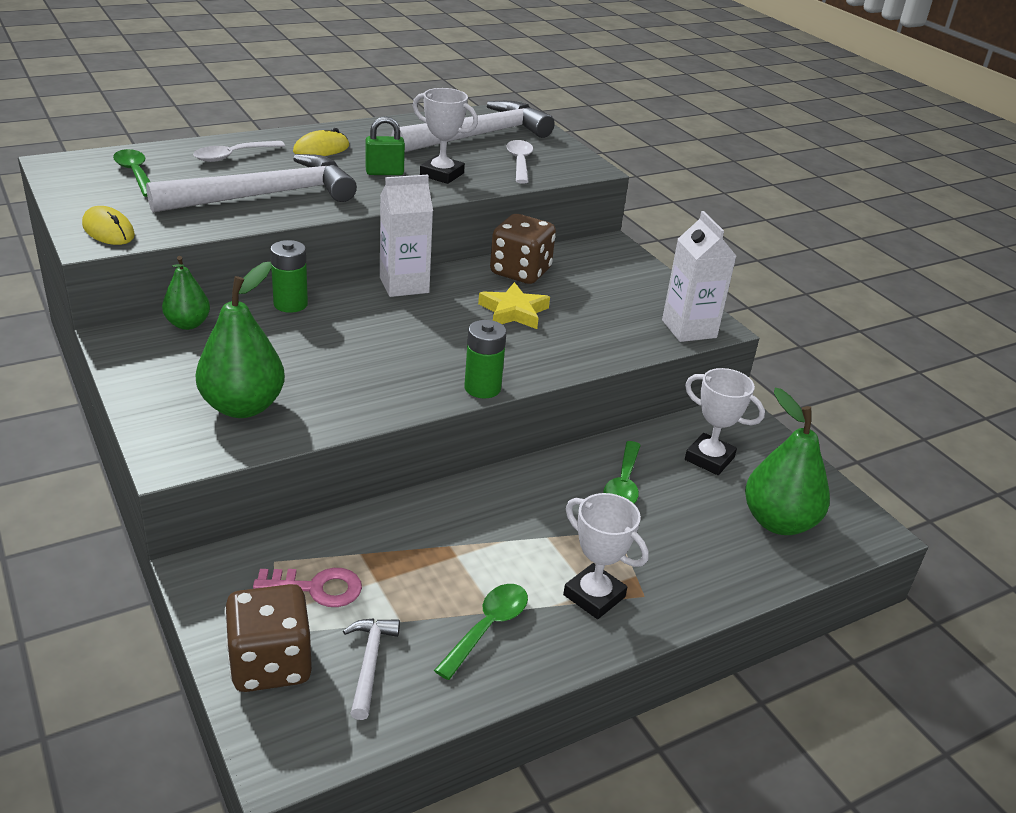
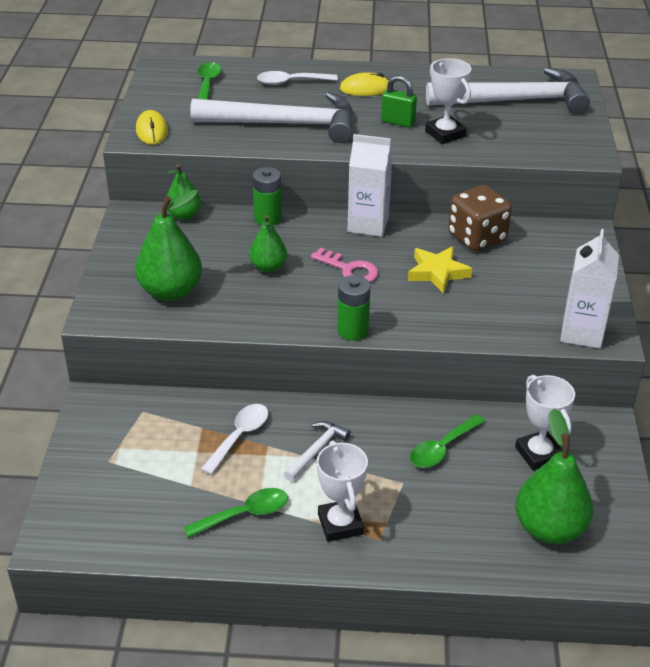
camera: 35 degrees right, 5 degrees up
(270, 664) = (89, 479): brown dice -> none
(317, 588) = (155, 440): pink key -> pink key (349, 269)
(335, 351) = (268, 267): none -> green pear
(370, 663) = (148, 505): white hammer -> white hammer (317, 450)
(519, 162) = (527, 135): white spoon -> white spoon (239, 436)

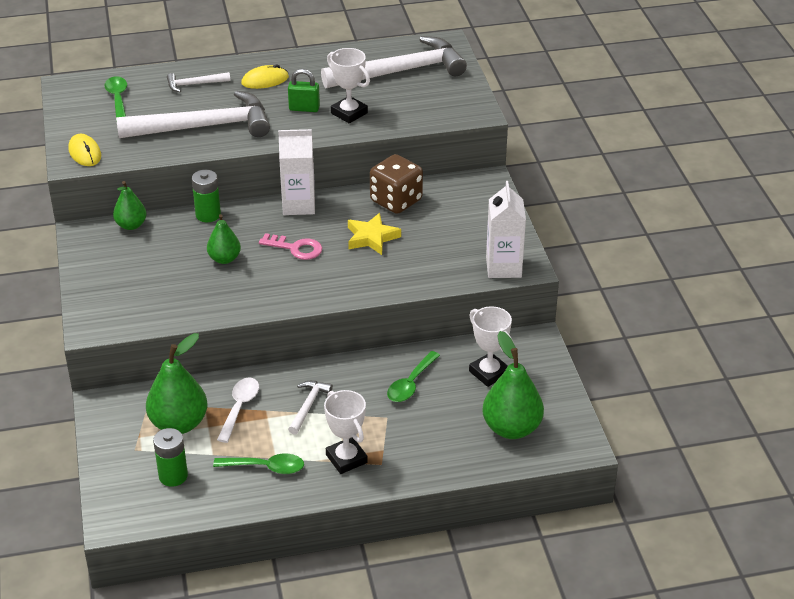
camera: 15 degrees left, 0 degrees up
(171, 291) = (147, 295): green pear -> green pear (179, 423)
(244, 514) = (266, 467): green spoon -> green spoon turned 45 degrees clockwise
(291, 82) = (194, 84): white spoon -> white hammer
(352, 331) = (316, 300): green battery -> green battery (173, 476)

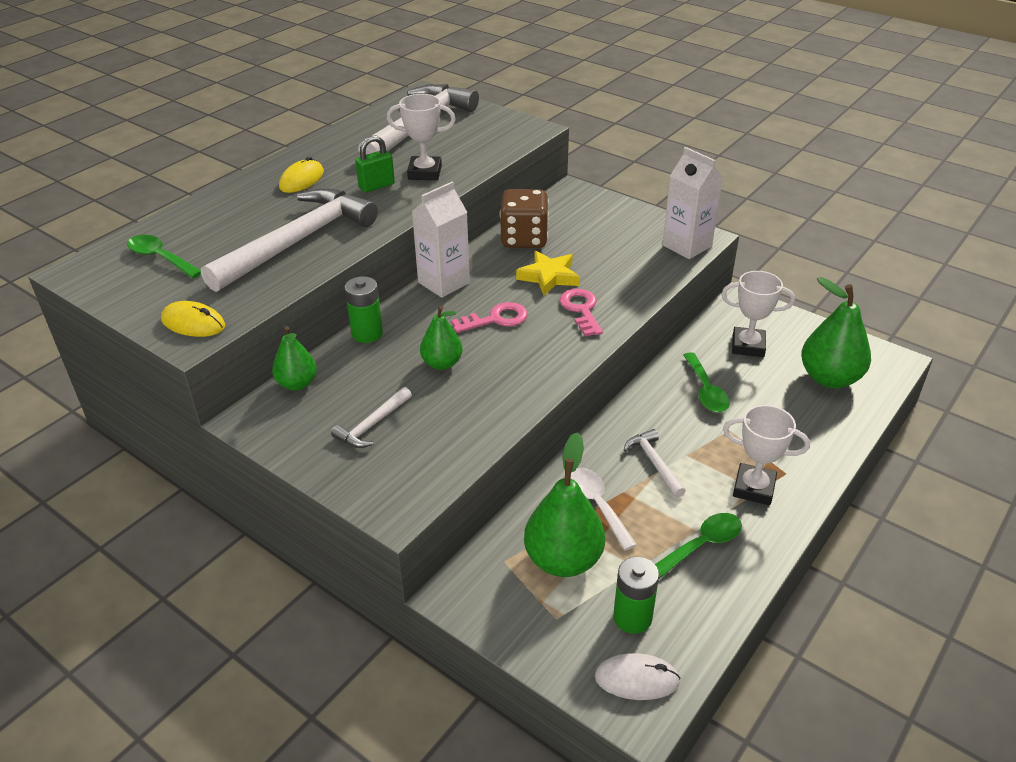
camera: 40 degrees left, 0 degrees up
(133, 504) = (636, 679): none -> white mouse
(194, 84) = (231, 211): white hammer -> white hammer (372, 425)
(358, 272) = (581, 310): none -> pink key

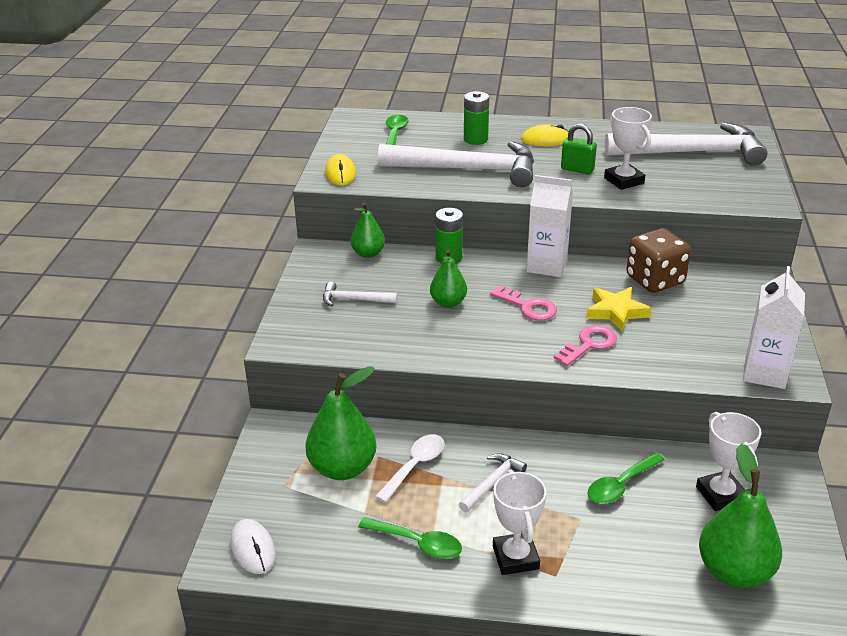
camera: 60 degrees right, 5 degrees down
(632, 617) = (311, 526): green battery -> green battery (475, 139)

